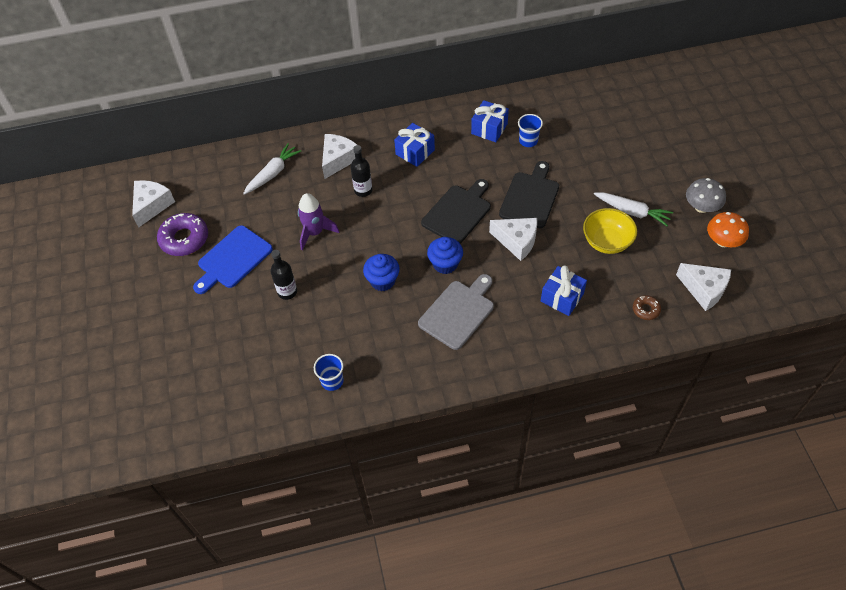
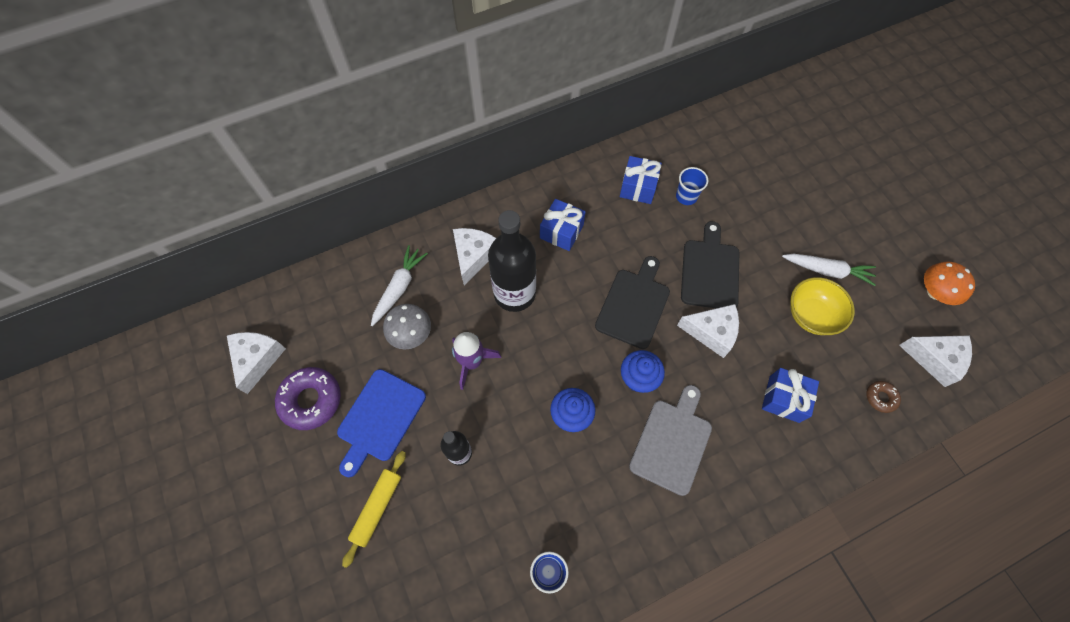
camera: 15 degrees left, 10 degrees up
(214, 317) = (377, 508): none -> yellow rolling pin
(363, 190) = (514, 293): black bottle -> black bottle, size x1.89
(701, 207) = (899, 252): grey mushroom -> grey mushroom (411, 334)

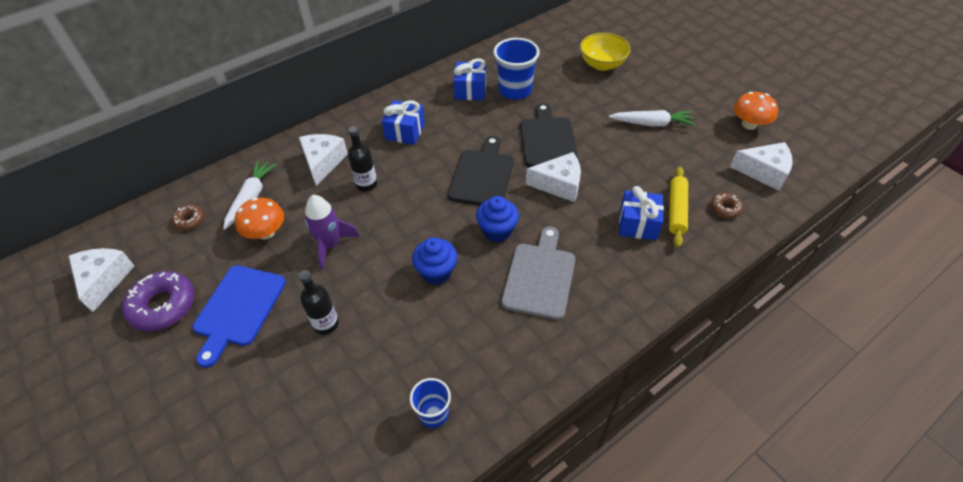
camera: 10 degrees left, 15 degrees down
(338, 304) = (189, 220): none -> brown donut
(377, 508) = (241, 390): yellow rolling pin -> yellow rolling pin (676, 210)
(411, 334) = (266, 232): grey mushroom -> orange mushroom
(514, 293) = (366, 184): black bottle -> black bottle, size x0.53
(686, 196) = (515, 90): blue cup -> blue cup, size x1.68
(811, 315) = (646, 157): yellow bowl -> yellow bowl (602, 64)

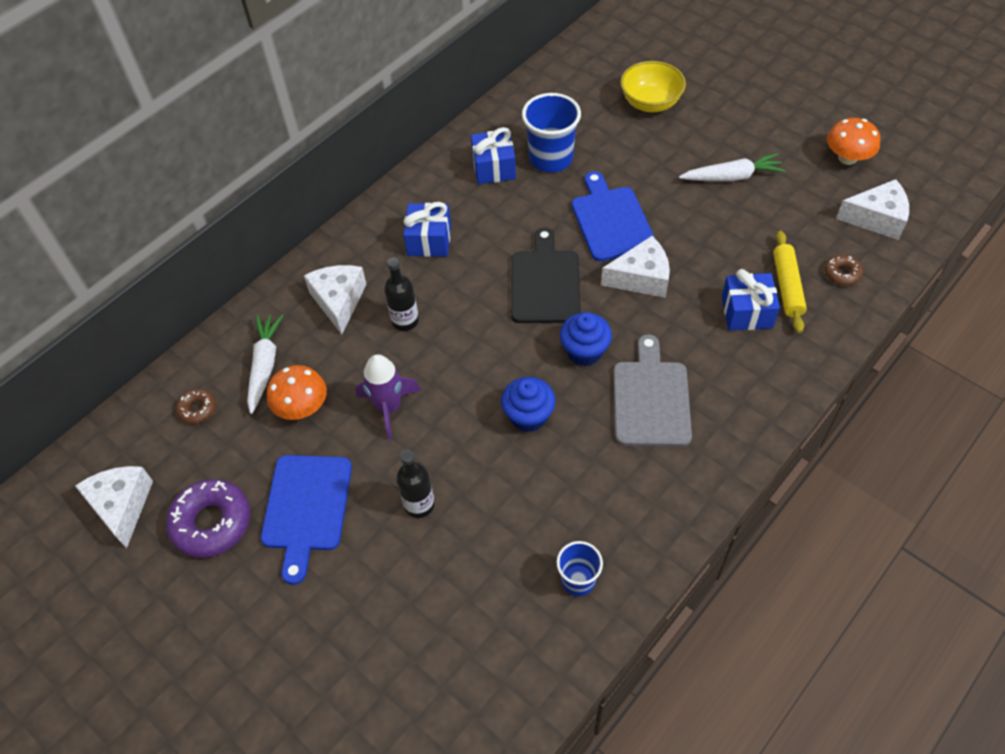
camera: 10 degrees left, 5 degrees up
(547, 139) = (611, 220): black cutting board -> blue cutting board

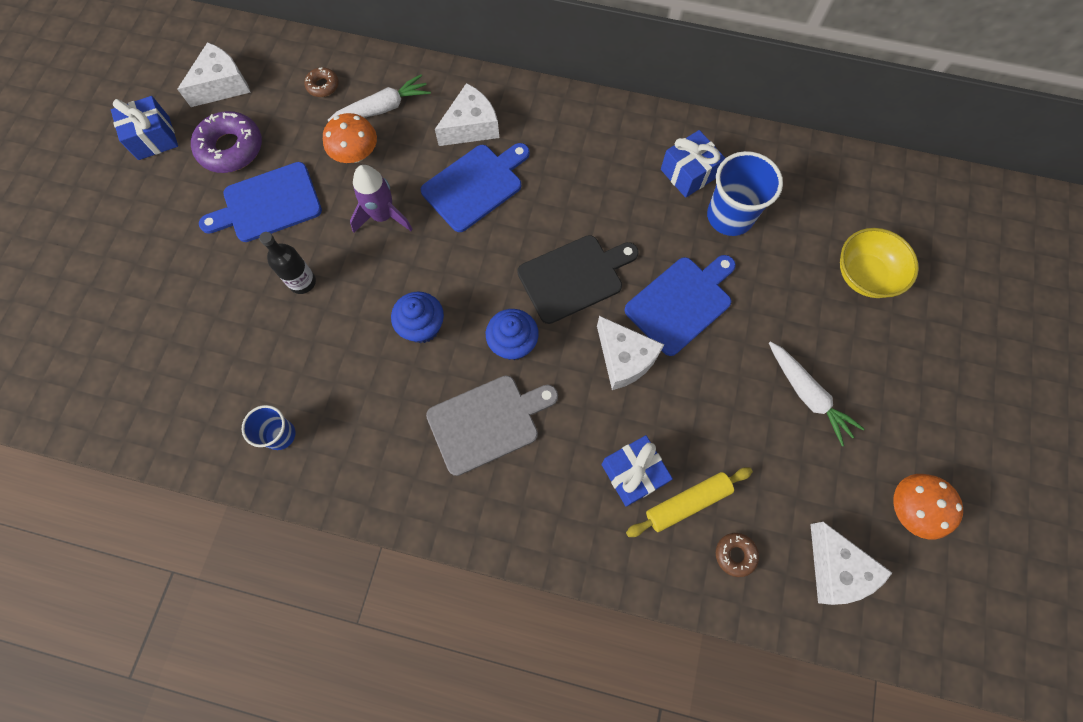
camera: 60 degrees right, 15 degrees up
(405, 321) = (475, 185): black bottle -> blue cutting board
(429, 240) = (572, 161): blue gift -> blue gift (154, 138)

